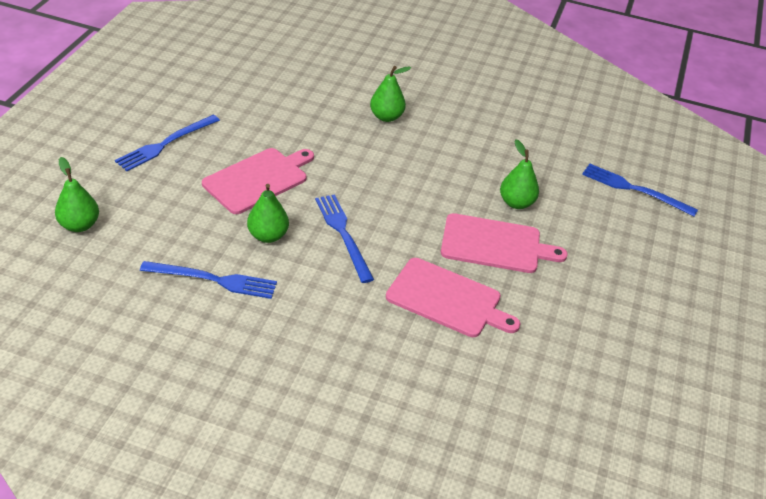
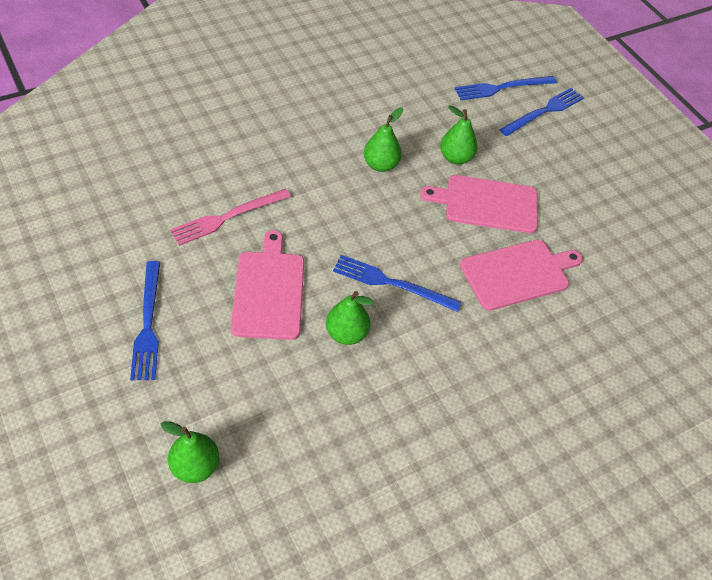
camera: 50 degrees left, 10 degrees up
(213, 280) = (364, 408): blue fork -> blue fork (544, 111)
(296, 127) = (227, 217): none -> pink fork
(386, 117) = (279, 152): green pear -> green pear (380, 165)
(495, 244) = (487, 204): pink cutting board -> pink cutting board turned 135 degrees counterclockwise

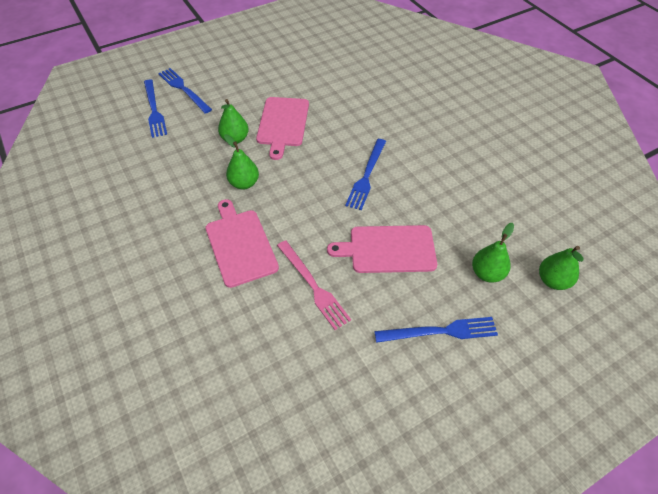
camera: 85 degrees left, 0 degrees up
(346, 334) = (417, 200): green pear -> green pear (487, 273)
(518, 274) = (346, 112): pink cutting board -> pink cutting board (240, 244)

